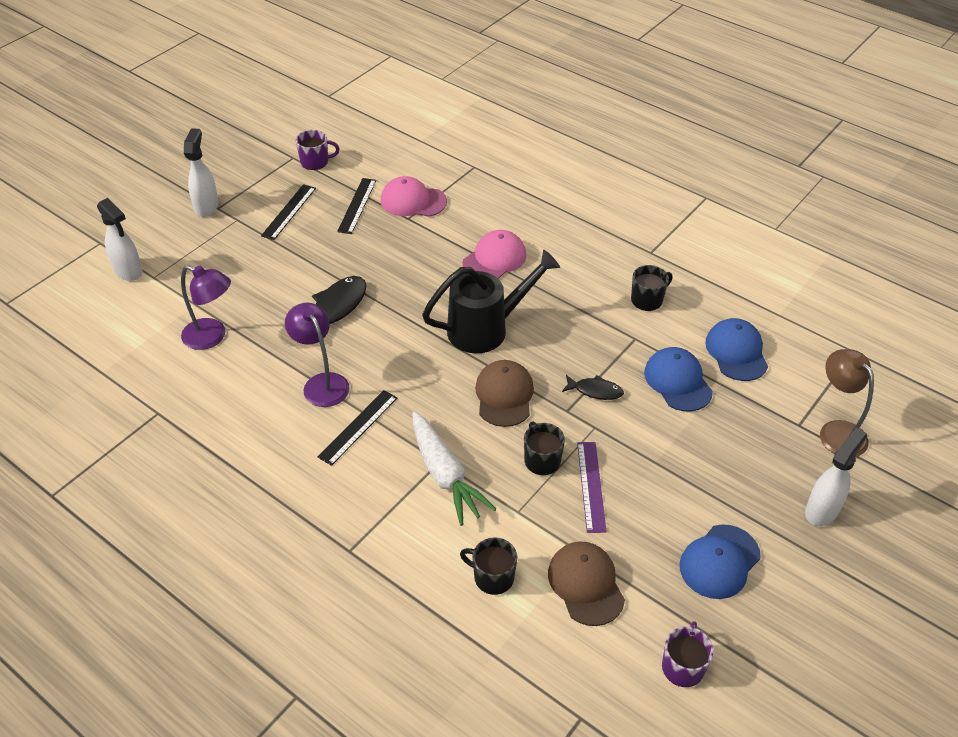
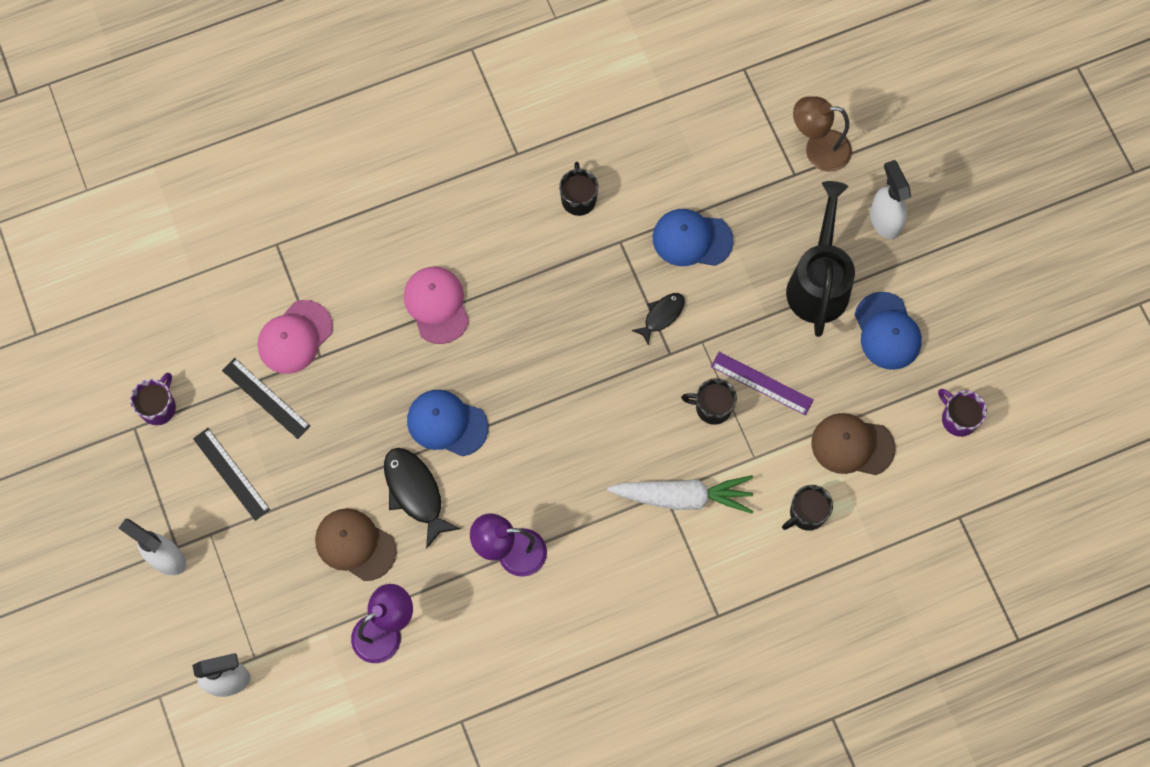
camera: 60 degrees left, 25 degrees up
(358, 427) = (585, 545): black ruler -> none
(486, 329) = (528, 367): black watering can -> black watering can (818, 283)
(504, 395) = (621, 397): brown cap -> brown cap (355, 545)
(736, 352) = (687, 166): blue cap -> blue cap (447, 423)

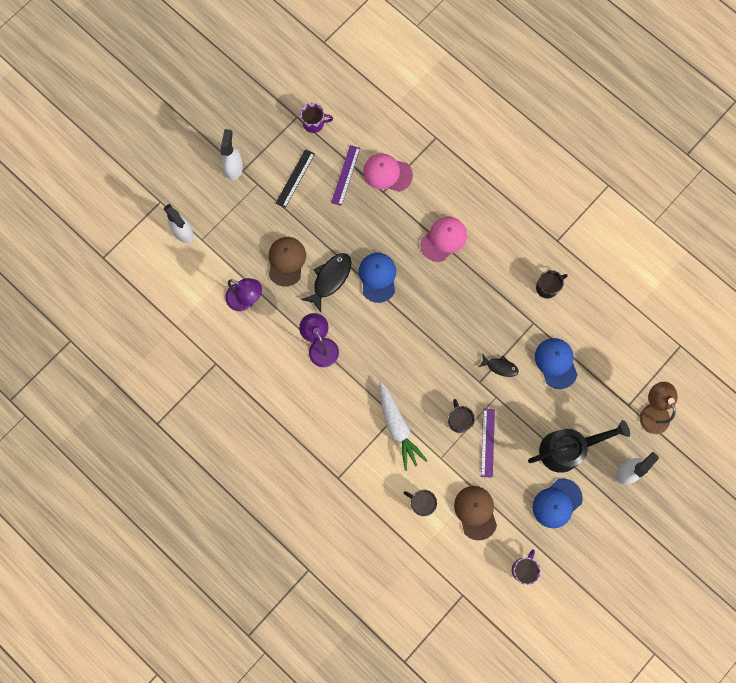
camera: 65 degrees right, 5 degrees up
(265, 398) = (345, 175): black ruler -> purple ruler

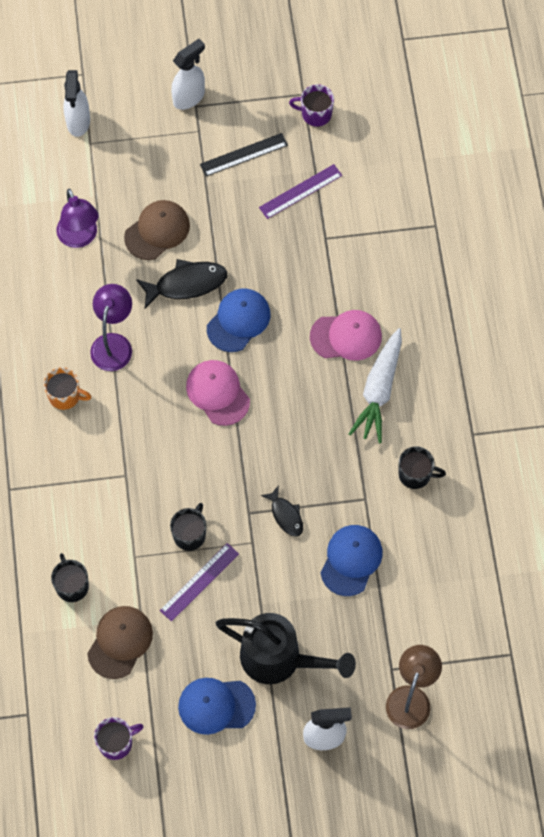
camera: 40 degrees right, 10 degrees down
(314, 123) = (315, 114): purple mug -> purple mug turned 150 degrees clockwise
(320, 398) = (65, 396): none -> orange mug
(387, 173) = (347, 223): pink cap -> pink cap (217, 393)
(397, 427) = (118, 489): white carrot -> white carrot (379, 391)

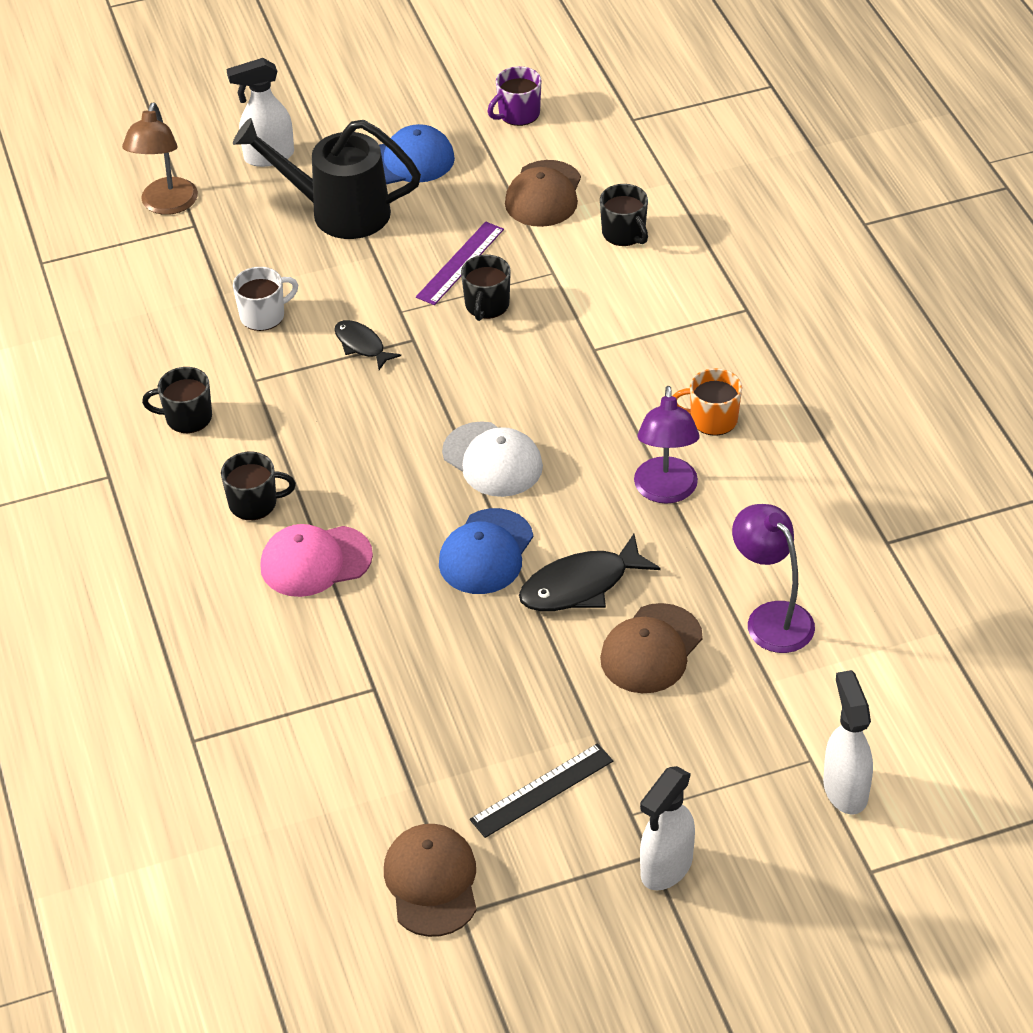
camera: 170 degrees right, 20 degrees down
(217, 393) = (492, 460): pink cap -> white cap
(300, 191) = (431, 751): purple ruler -> none
(315, 114) = (431, 882): purple mug -> brown cap
(351, 560) = (263, 315): blue cap -> white mug
(379, 391) = (254, 503): white carrot -> black mug

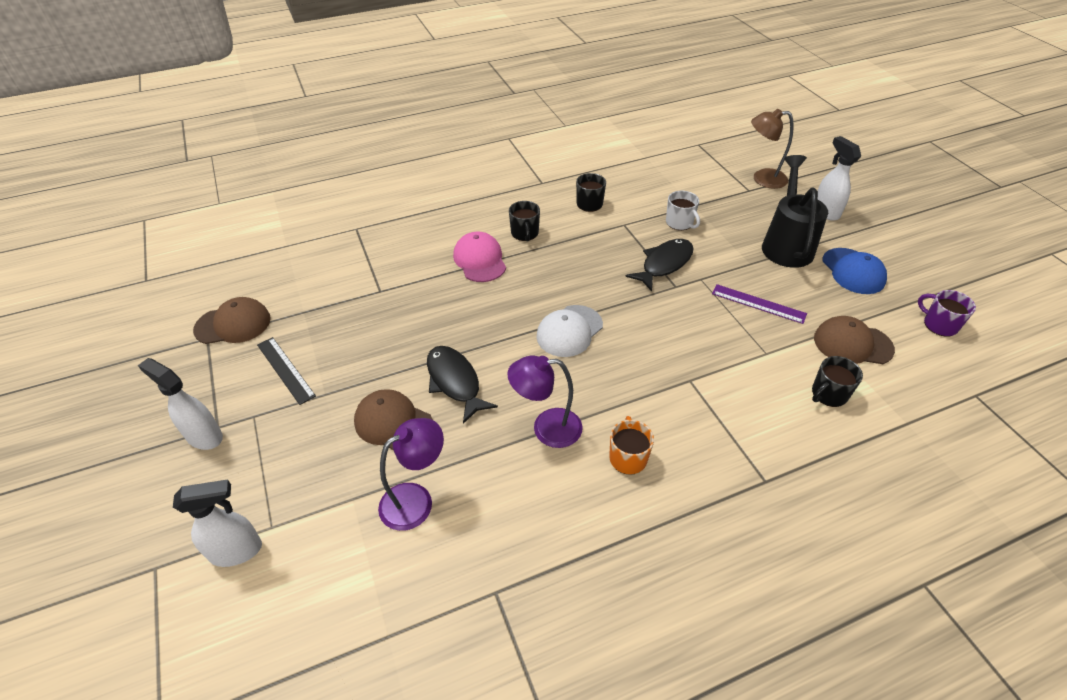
camera: 85 degrees right, 0 degrees up
(361, 345) = (664, 264): black fish -> black fish, size x1.65
(486, 305) = (719, 319): black mug -> none
(486, 552) = (486, 332): blue cap -> none

